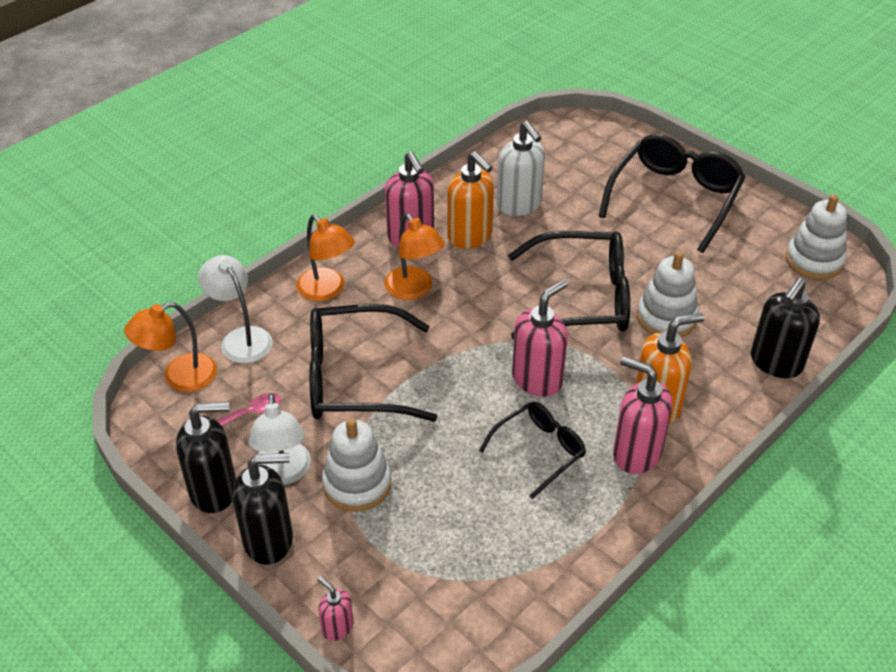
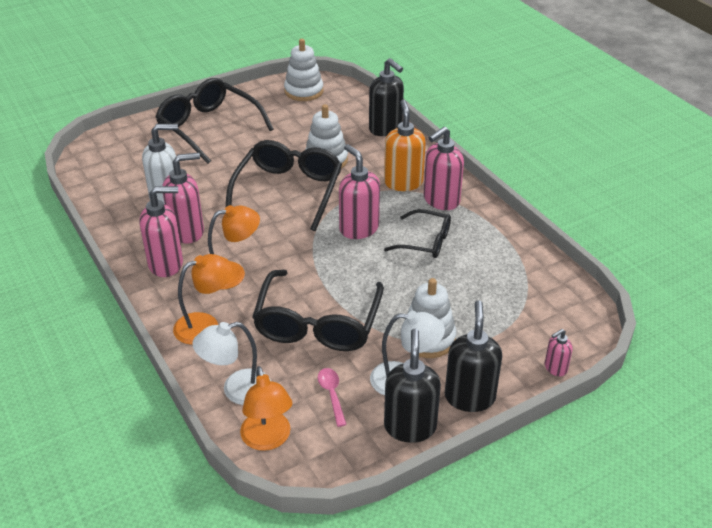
camera: 75 degrees left, 5 degrees down
(470, 236) = (187, 232): orange soap dispenser -> pink soap dispenser
(539, 451) = (425, 241): black glasses -> black glasses turned 135 degrees clockwise

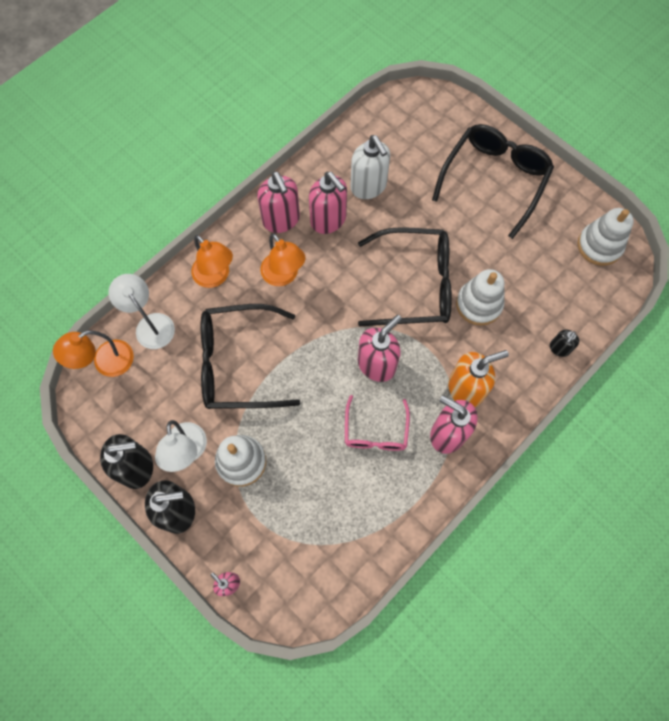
camera: 75 degrees right, 30 degrees up
(332, 394) = (160, 397): pink spoon -> none
(385, 129) = (559, 348): black soap dispenser -> black soap dispenser, size x0.52
(425, 241) = (375, 431): black glasses -> pink glasses

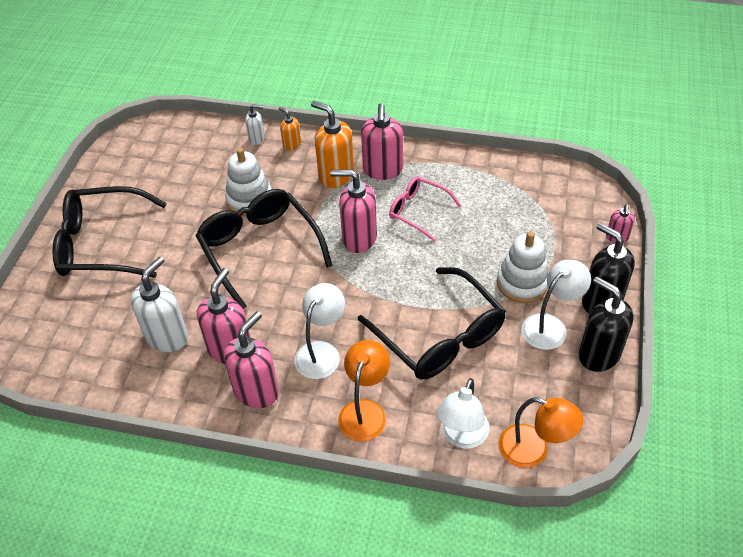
camera: 120 degrees left, 20 degrees down
(283, 276) = (321, 352): orange lamp -> white lamp
(375, 431) = (418, 211): pink glasses -> pink glasses turned 120 degrees counterclockwise
(532, 374) = (291, 144): none -> orange soap dispenser
(559, 348) = (257, 139): black soap dispenser -> white soap dispenser
(599, 246) = (138, 151): white stacking toy -> none

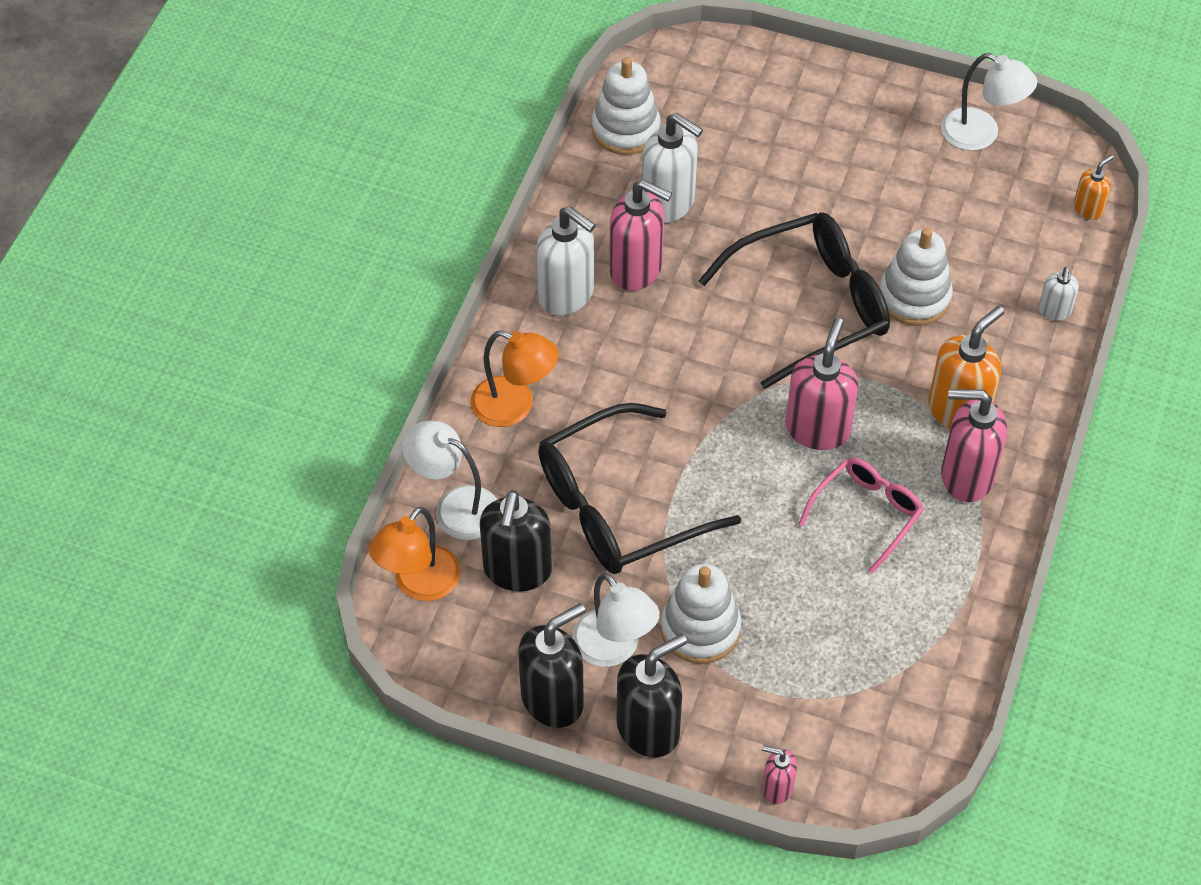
camera: 95 degrees right, 5 degrees up
(90, 372) = (625, 129): none -> white stacking toy
(102, 244) = (842, 129): black glasses -> none
(257, 391) = (566, 295): pink soap dispenser -> white soap dispenser
(291, 144) = (1037, 357): orange soap dispenser -> orange soap dispenser (1088, 209)
(321, 352) = (615, 367): white lamp -> white lamp (981, 134)
(505, 389) = (517, 570): none -> black soap dispenser

